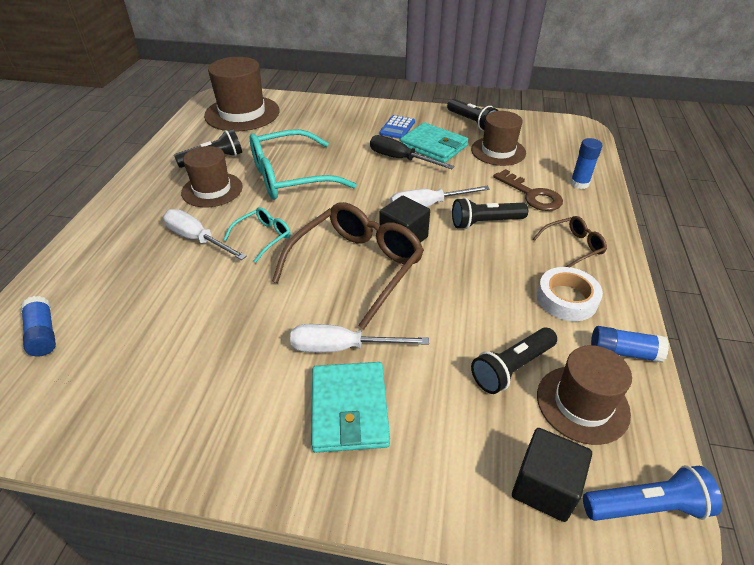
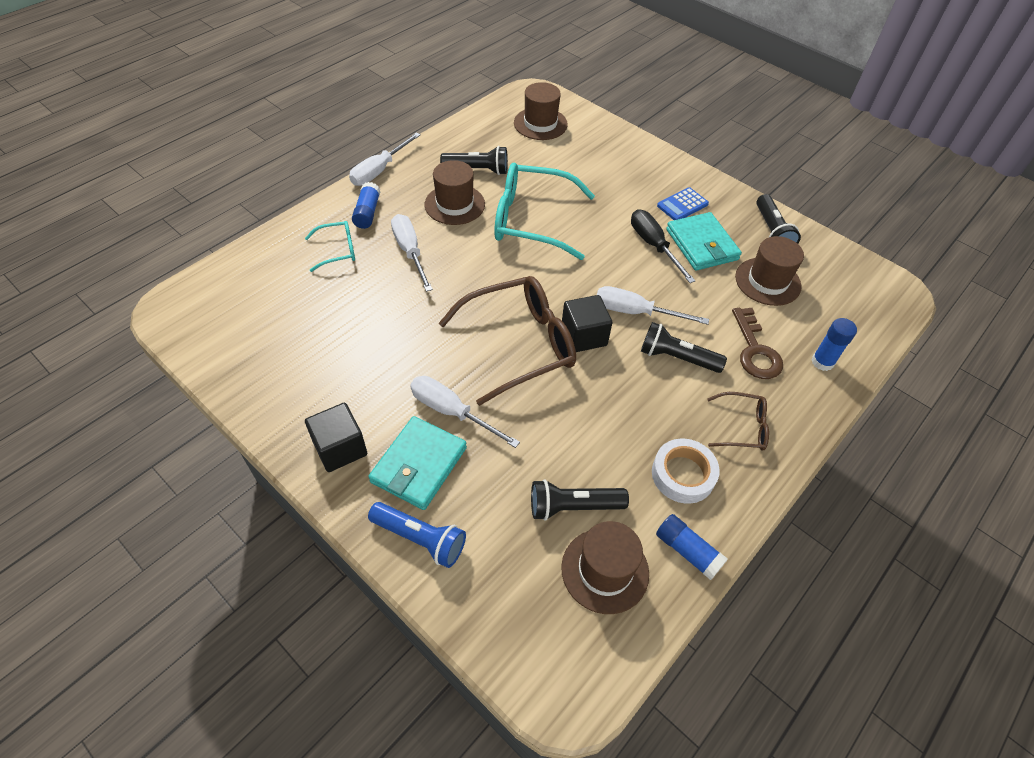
camera: 30 degrees right, 10 degrees up
(43, 334) = (254, 285): blue glue stick -> blue glue stick (367, 213)
(118, 190) = (379, 170): none -> white screwdriver
(242, 113) = (540, 124): brown hat -> brown hat, size x0.66
(263, 237) = (463, 275): turquoise glasses -> turquoise glasses (337, 250)
(544, 487) = (513, 610): black cube -> black cube (340, 448)
(646, 506) = (578, 674): blue flashlight -> blue flashlight (420, 539)

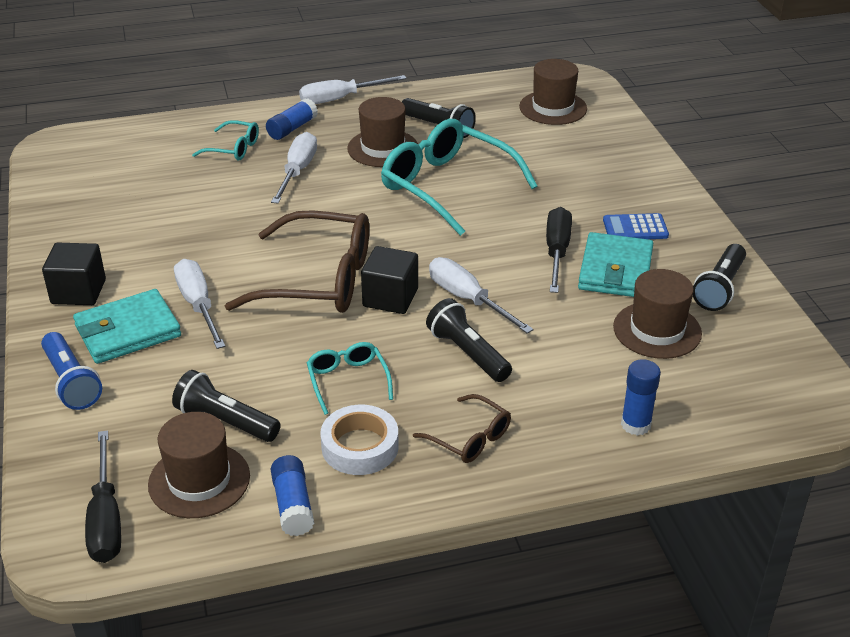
camera: 35 degrees right, 15 degrees down
(572, 649) = (106, 519): none -> black screwdriver
(623, 423) = (348, 381): none -> turquoise glasses
(755, 350) = (566, 382): brown key -> none

